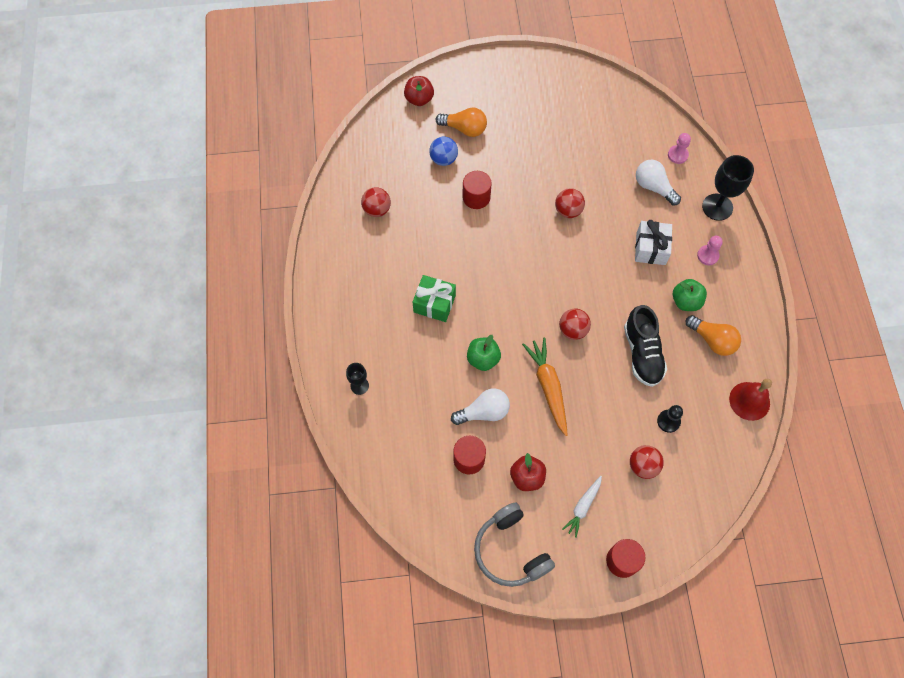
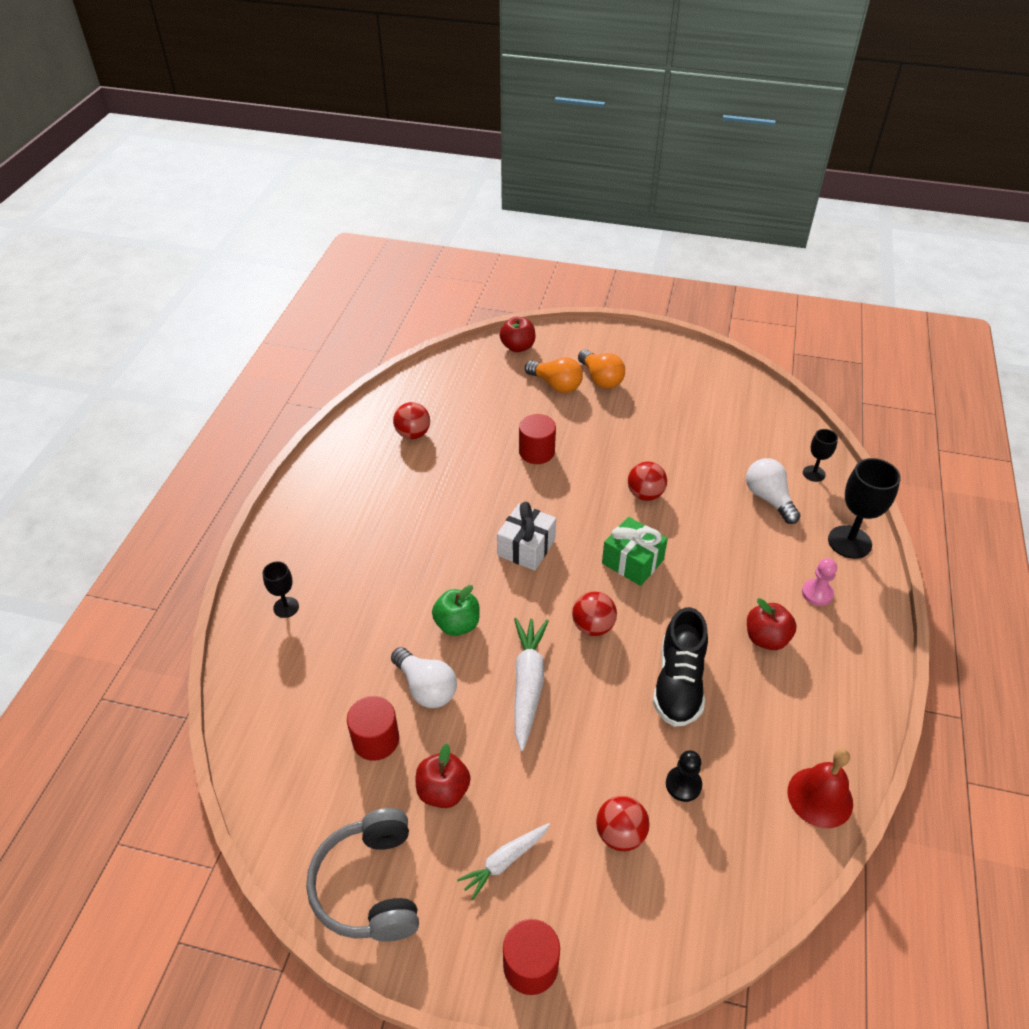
camera: 20 degrees right, 20 degrees down
(434, 304) = (428, 546): green gift -> green gift (632, 562)
(443, 159) = (517, 406): blue ball -> none
(484, 412) = (426, 688): white light bulb -> white light bulb turned 45 degrees clockwise
(548, 387) = (528, 684): orange carrot -> white carrot
(650, 248) = (739, 563): white gift -> white gift (526, 547)
(677, 155) = (814, 473): pink pawn -> black goblet
(686, 301) = (766, 638): green apple -> red apple
(712, 340) = (789, 698): orange light bulb -> orange light bulb (601, 379)

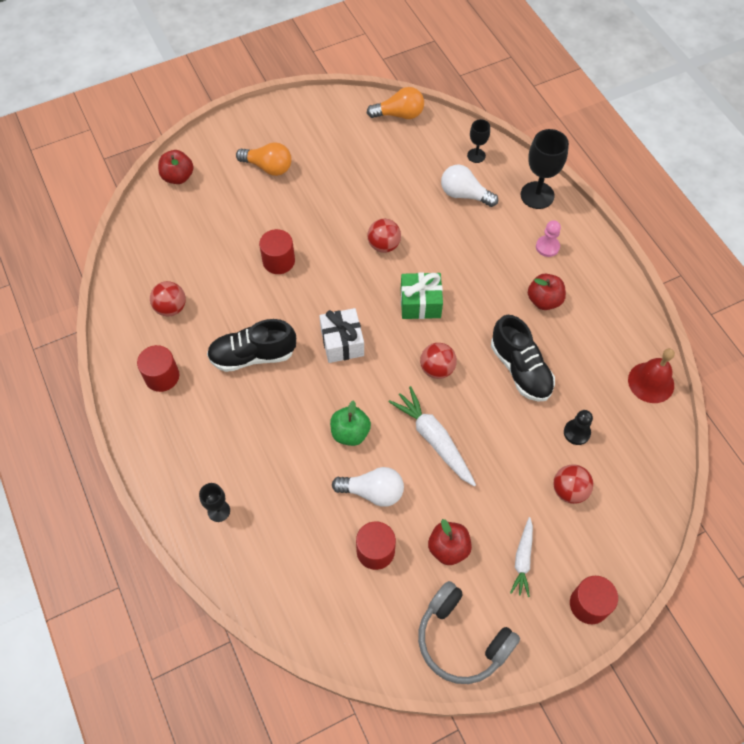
camera: 40 degrees left, 15 degrees up
(353, 478) = (162, 376): none -> red cylinder
(439, 509) = (253, 355): none -> black shoe
(556, 385) = (240, 193): orange light bulb -> orange light bulb (399, 114)

